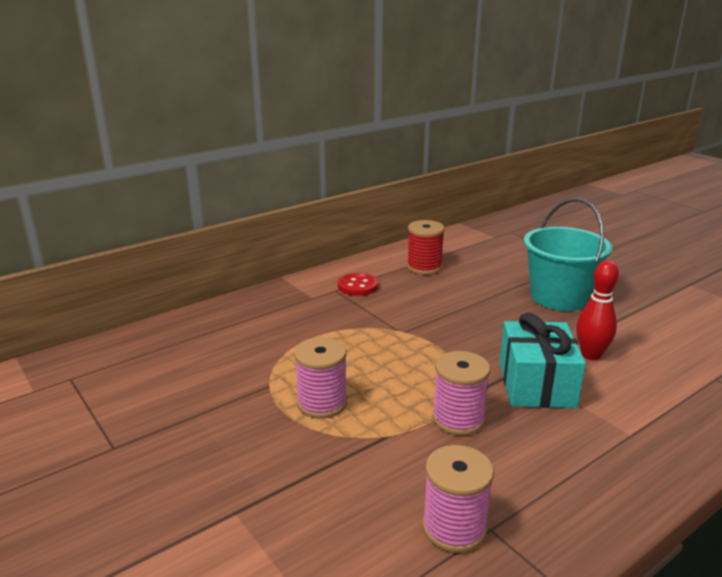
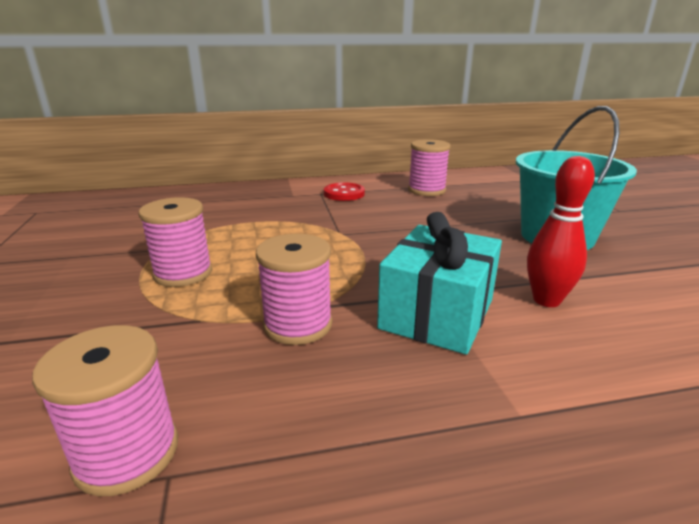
camera: 25 degrees right, 0 degrees up
(424, 267) = (426, 190): red spool -> pink spool

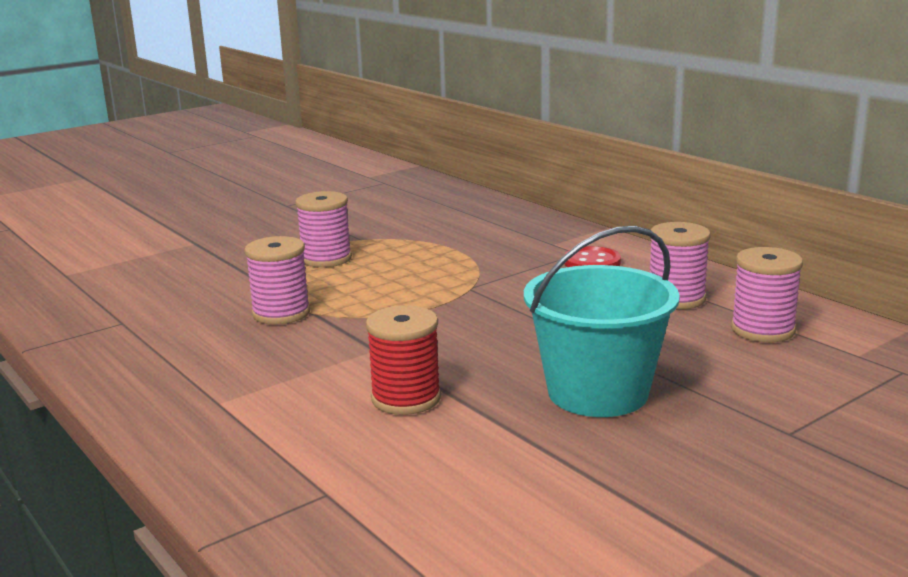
camera: 65 degrees right, 5 degrees down
(127, 453) = (132, 309): pink spool -> pink spool (762, 330)
(437, 314) = (337, 356): turquoise gift -> none
(546, 300) = (406, 398): red bowling pin -> red spool

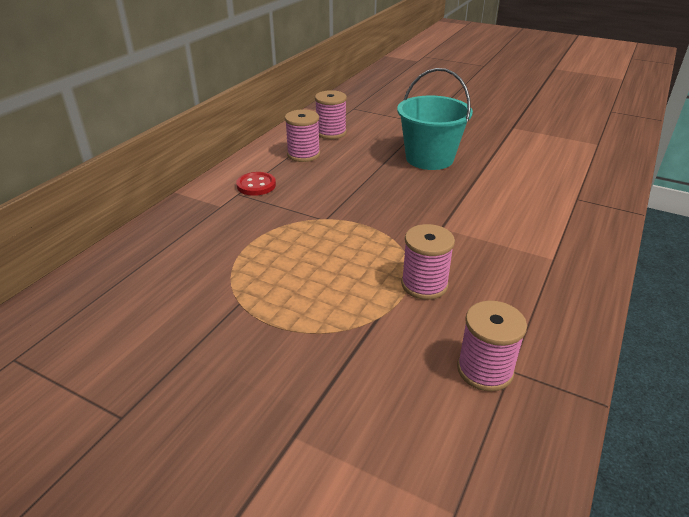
camera: 115 degrees left, 15 degrees up
(326, 259) = (301, 305): pink spool -> pink spool (485, 370)
(406, 398) = (484, 202): red spool -> none

